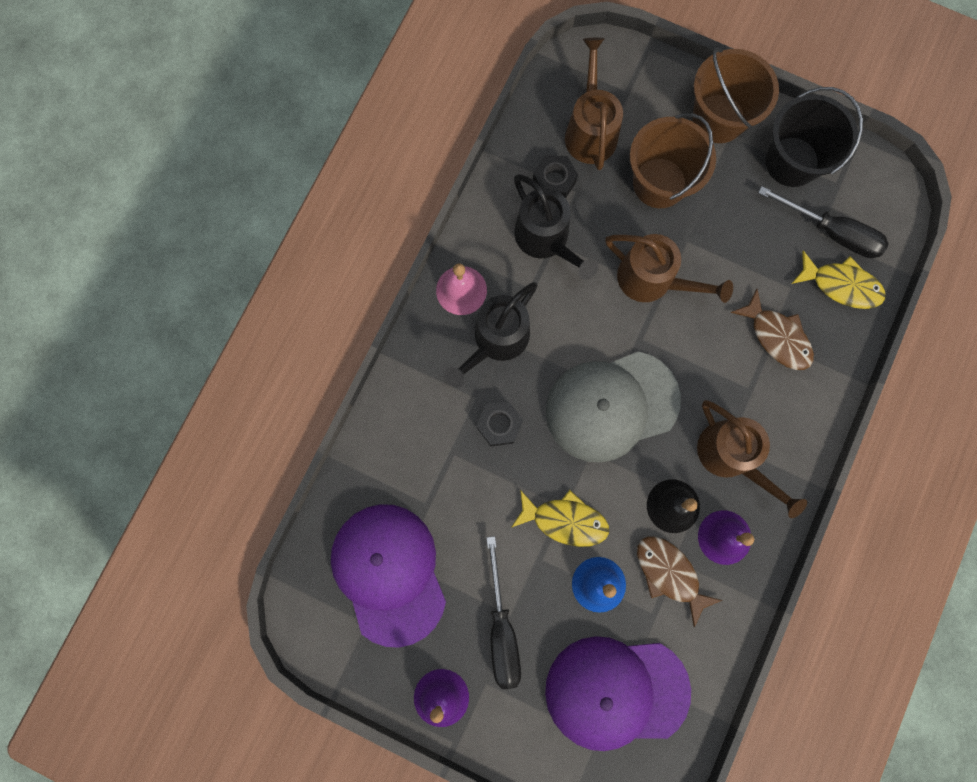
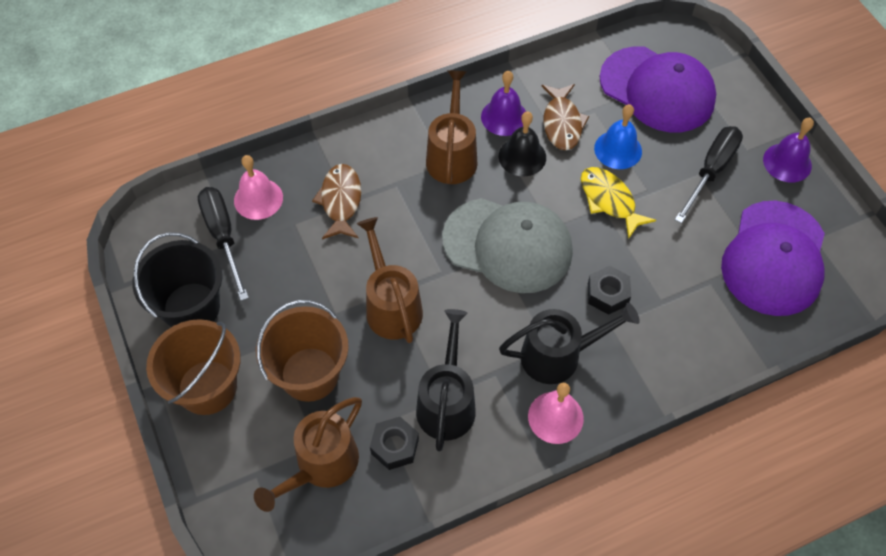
camera: 140 degrees left, 20 degrees down
(841, 285) = (258, 199): yellow fish -> pink bell

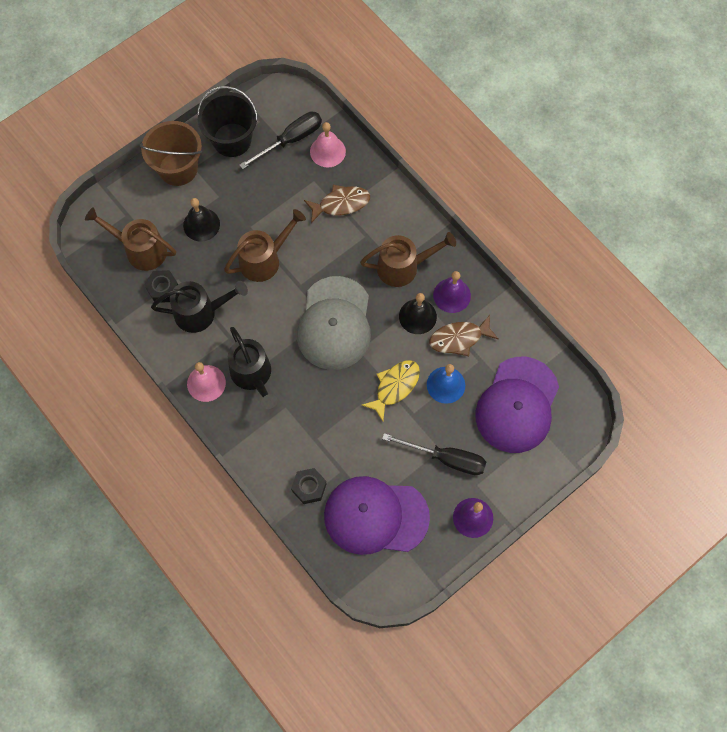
camera: 75 degrees right, 10 degrees up
(310, 374) = (201, 224): brown bucket -> black bell
(607, 294) = (311, 400): black nut -> black nut (309, 487)

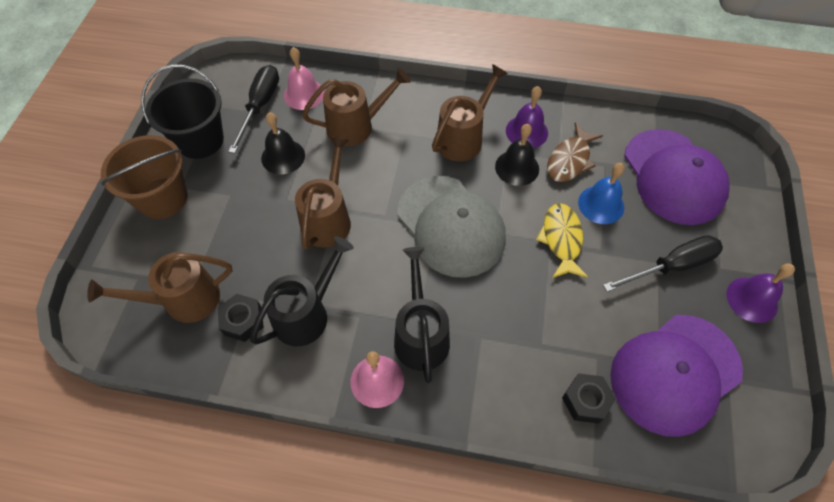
camera: 40 degrees left, 10 degrees down
(201, 224) = (232, 231): black bell -> black bell (283, 156)
(253, 376) = (420, 334): black watering can -> black watering can turned 120 degrees counterclockwise
(341, 204) = (356, 126): brown fish -> brown watering can

